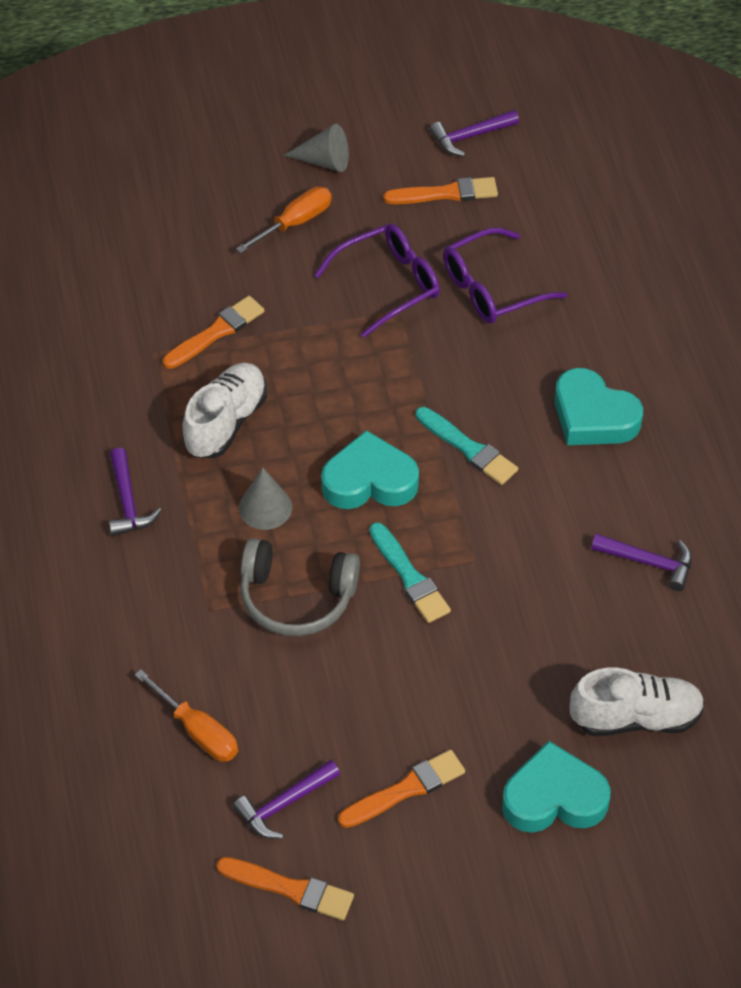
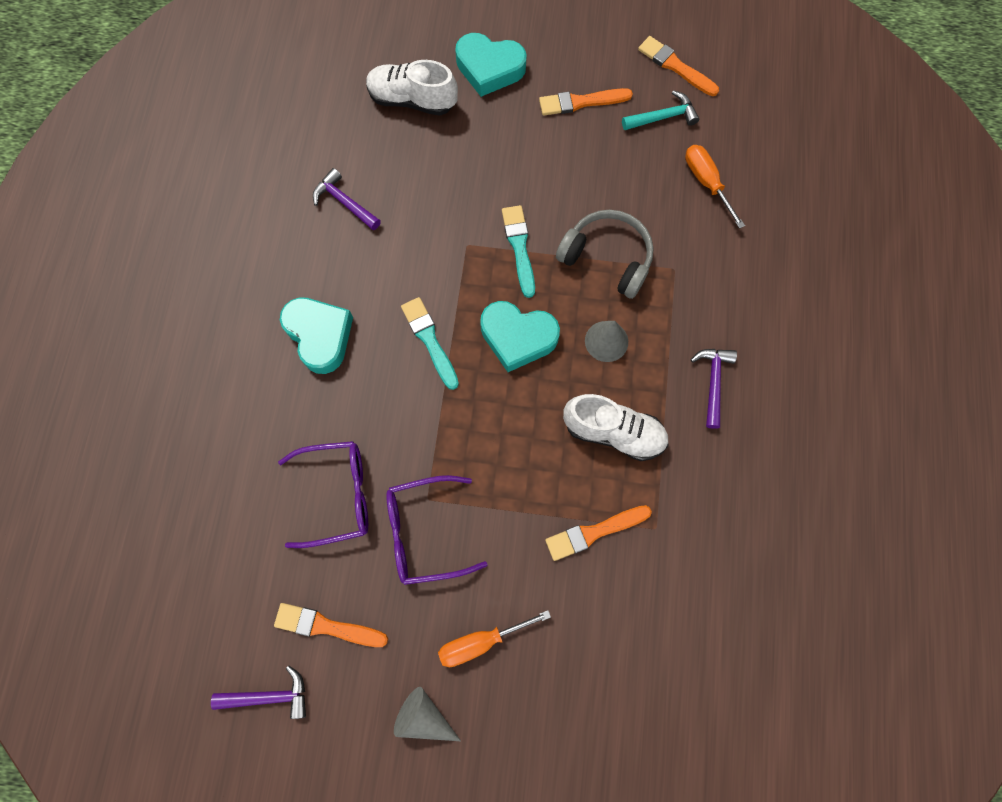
camera: 160 degrees left, 20 degrees up
(226, 422) = (613, 432): white shoe -> white shoe turned 120 degrees counterclockwise
(284, 804) = (663, 117): purple hammer -> turquoise hammer

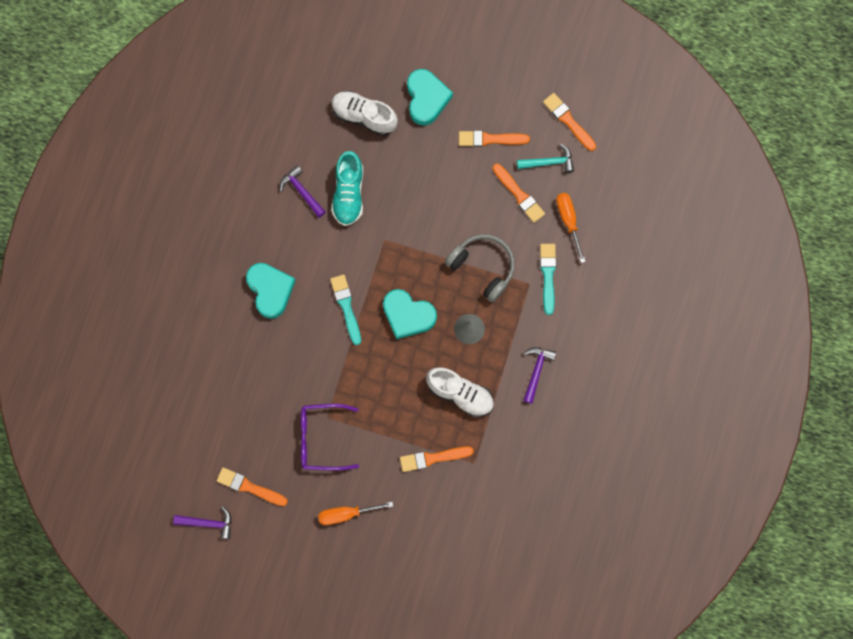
camera: 10 degrees right, 5 degrees up
(337, 495) = (267, 404): purple glasses -> none
(408, 195) = (348, 193): none -> turquoise shoe
(424, 716) = (303, 552): grey cone -> none
(489, 68) = (426, 99): turquoise heart -> turquoise heart turned 120 degrees counterclockwise
(519, 247) = (421, 248): turquoise brush -> turquoise brush (548, 275)
(634, 161) = (519, 195): none -> orange brush

